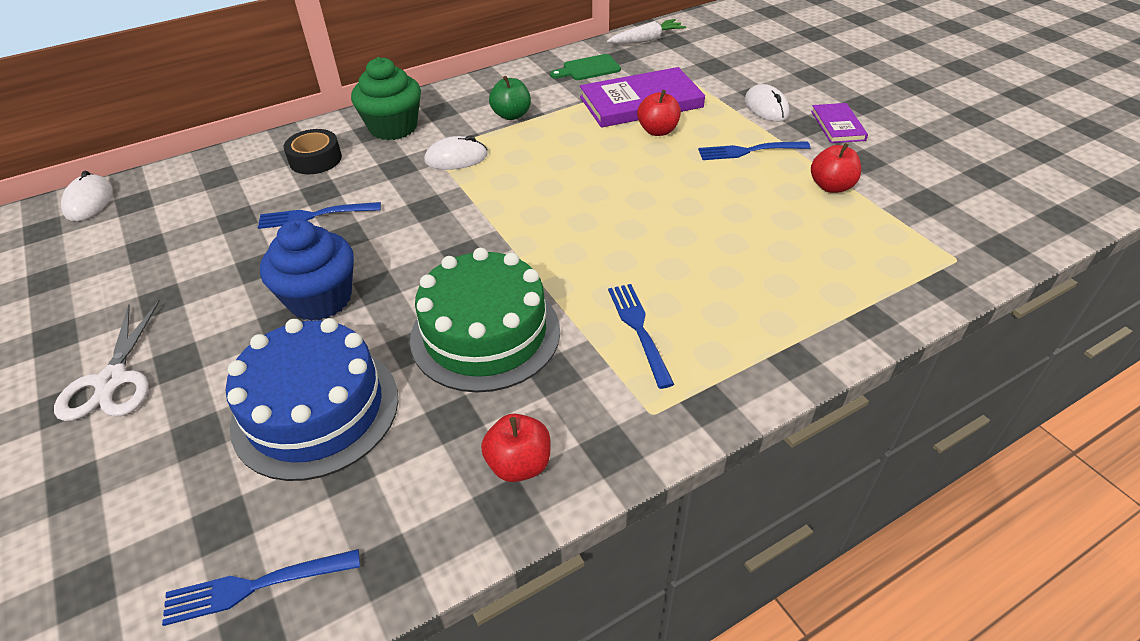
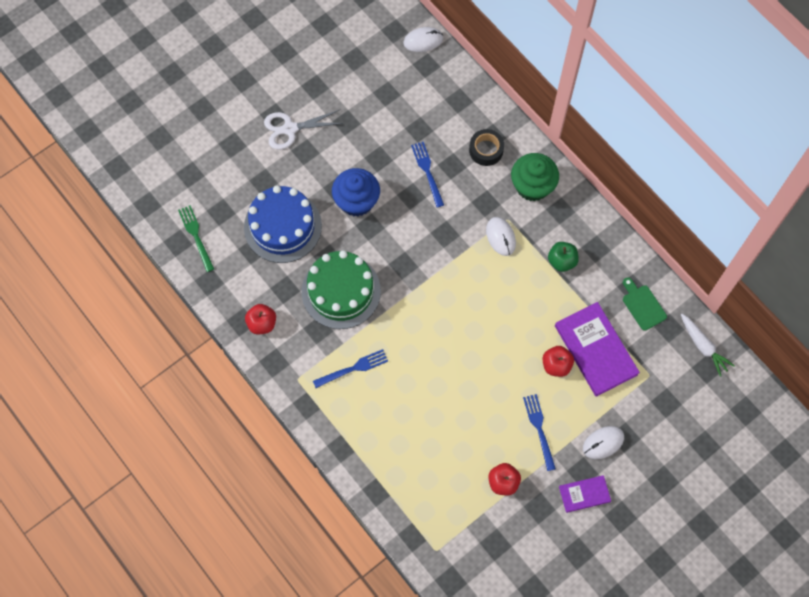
camera: 80 degrees right, 25 degrees up
(255, 586) = (196, 236): blue fork -> green fork

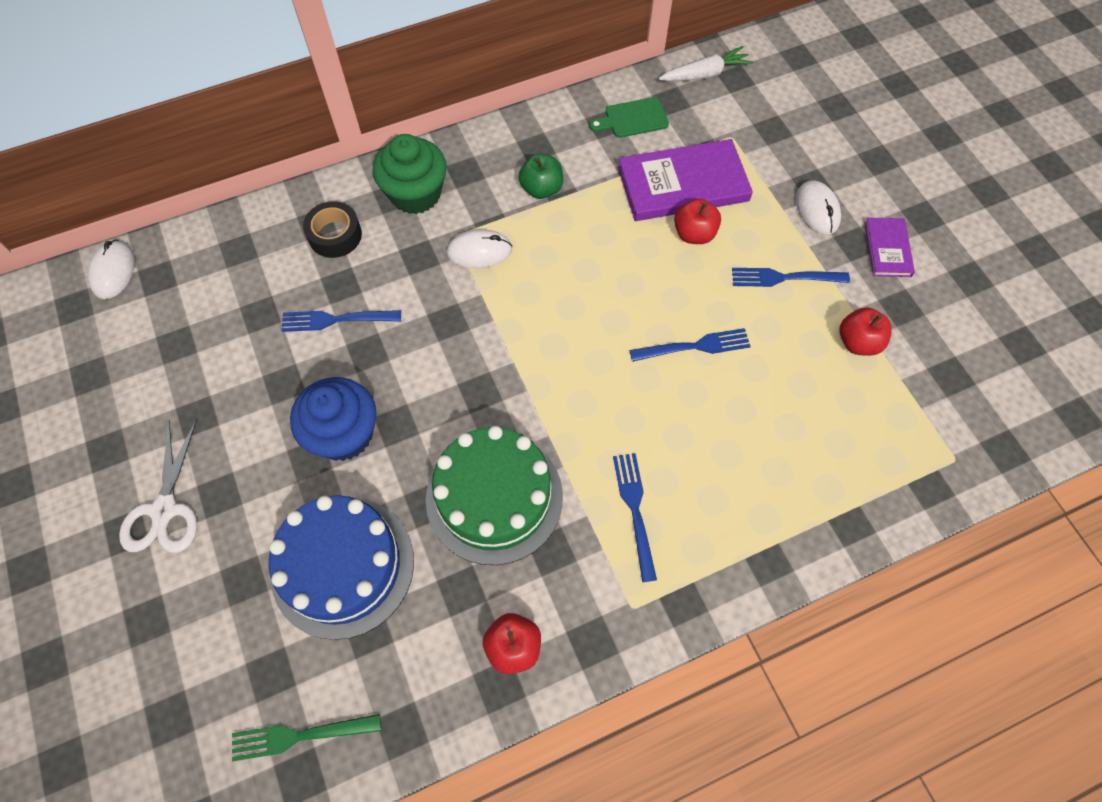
camera: 75 degrees left, 5 degrees down
(470, 381) = (694, 346): none -> blue fork

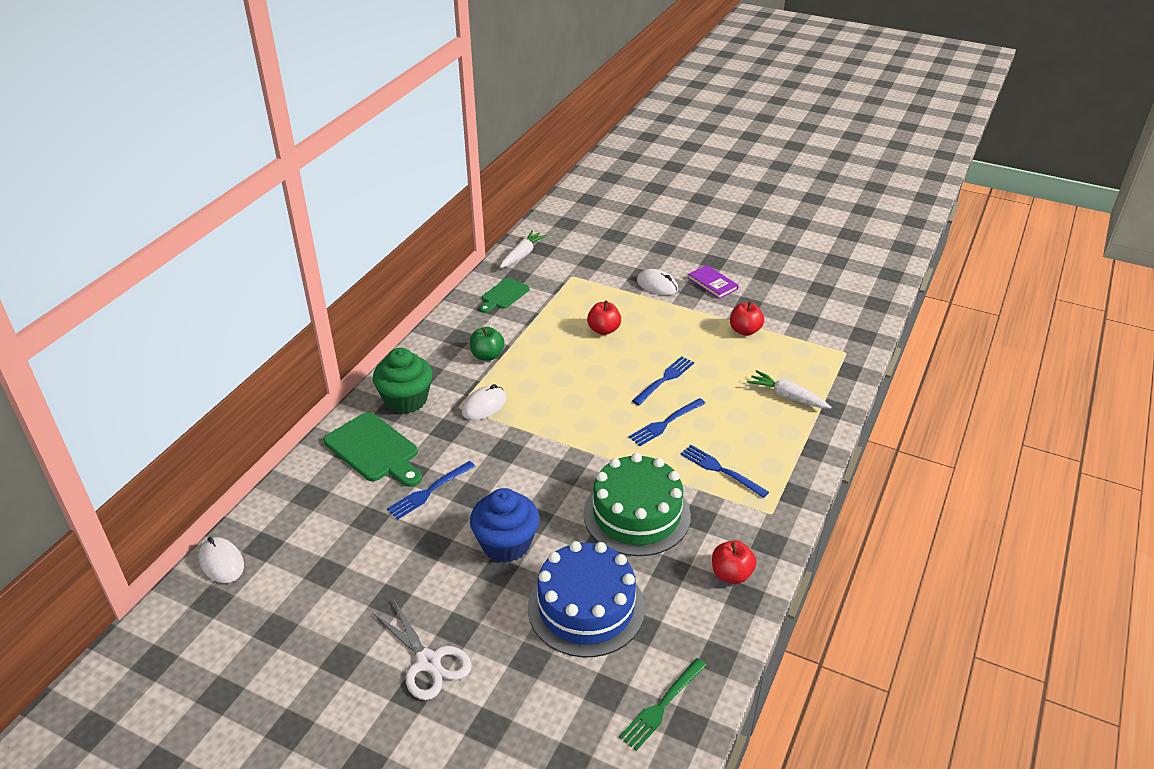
camera: 40 degrees left, 25 degrees down
(335, 235) = (374, 450): black tape -> green cutting board
(683, 184) = (570, 311): purple book -> none
(784, 278) = (675, 323): blue fork -> blue fork (665, 423)
(813, 470) = (787, 396): none -> white carrot

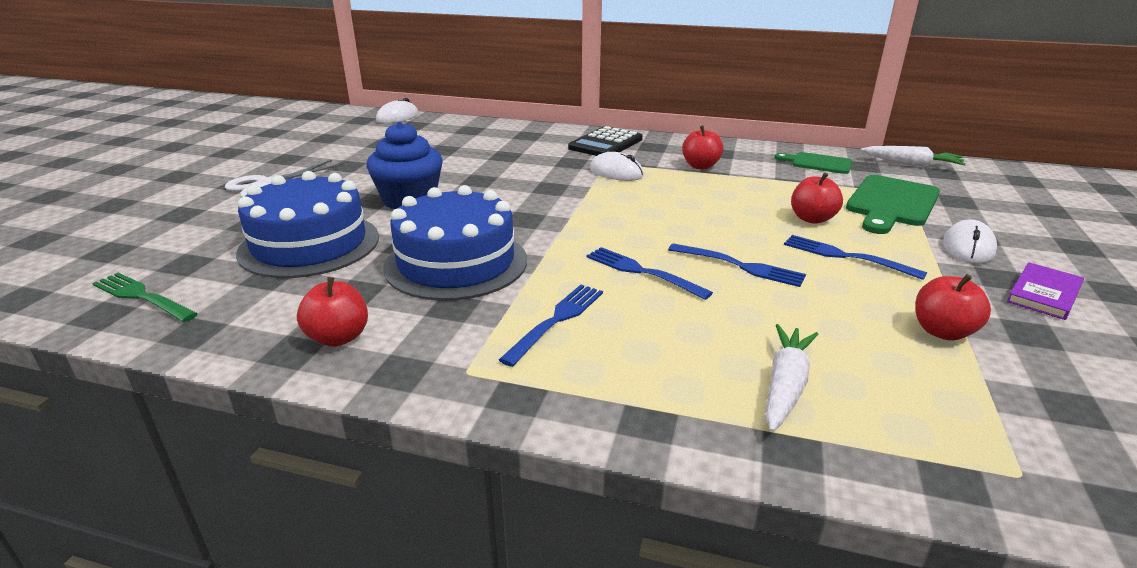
camera: 80 degrees right, 10 degrees down
(374, 450) = (531, 141): green cutting board -> green cutting board (891, 203)
(406, 400) = (606, 144): green cupcake -> black calculator
(429, 491) = (481, 164): blue fork -> blue fork (846, 256)
(487, 355) = (700, 166): green apple -> red apple
(636, 514) = (456, 263): green cake -> blue cake

